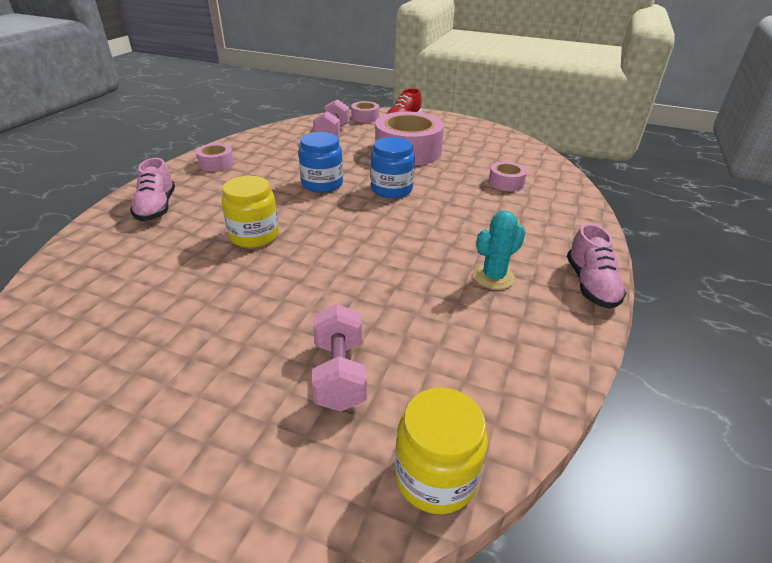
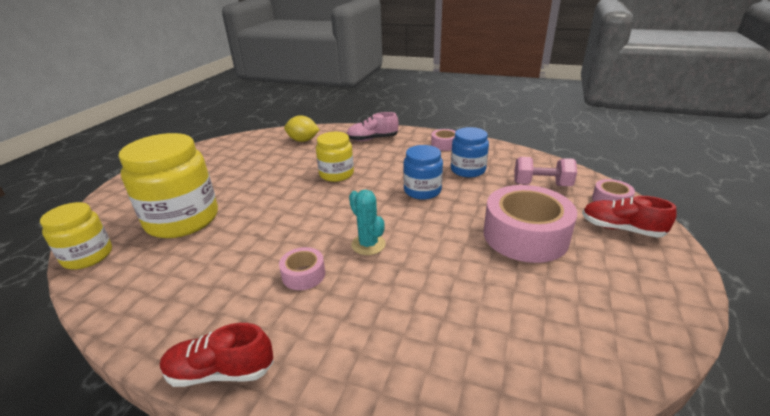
camera: 90 degrees right, 5 degrees down
(102, 271) = (303, 140): none -> yellow lemon
(339, 374) = (182, 219): pink dumbbell -> yellow jar
(391, 189) = (421, 228): blue jar -> blue jar (468, 170)
(493, 277) = (257, 292): turquoise cactus -> turquoise cactus (368, 244)
(506, 183) = (466, 321): pink tape -> pink tape (303, 275)
(590, 285) = (221, 372): pink shoe -> red shoe

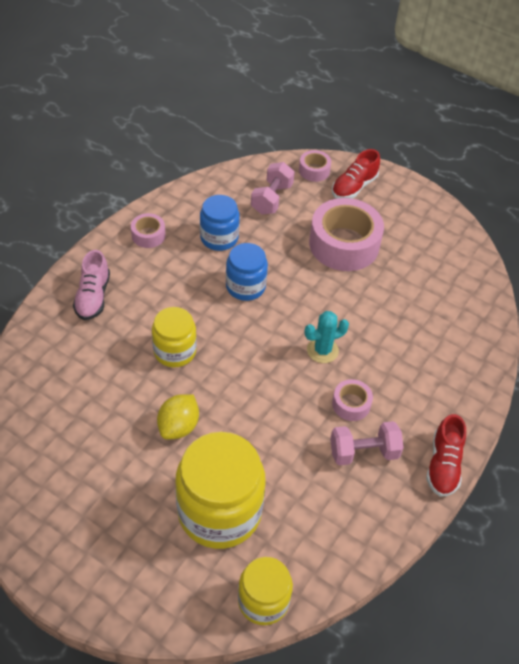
camera: 80 degrees left, 20 degrees up
(241, 294) = (363, 452): none -> pink dumbbell
(303, 140) = (52, 373): yellow lemon -> yellow lemon (178, 426)

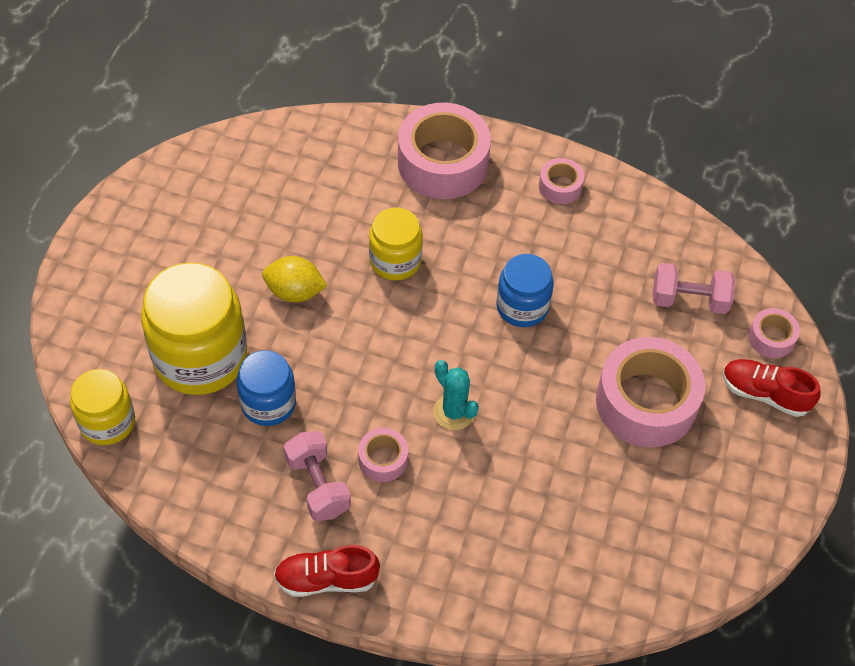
camera: 75 degrees right, 5 degrees up
(93, 297) = (442, 163): pink shoe -> pink tape
(219, 238) = (590, 259): blue jar -> blue jar (268, 403)

